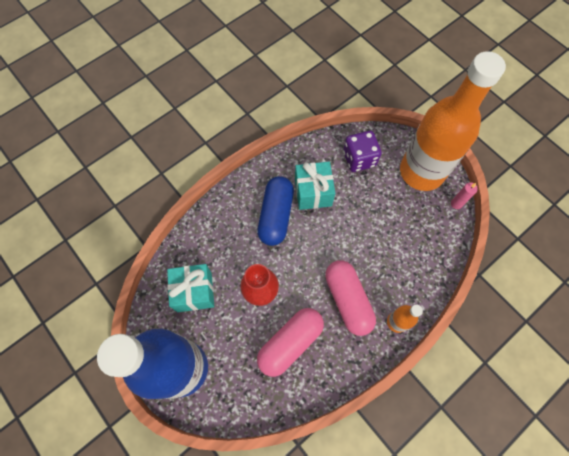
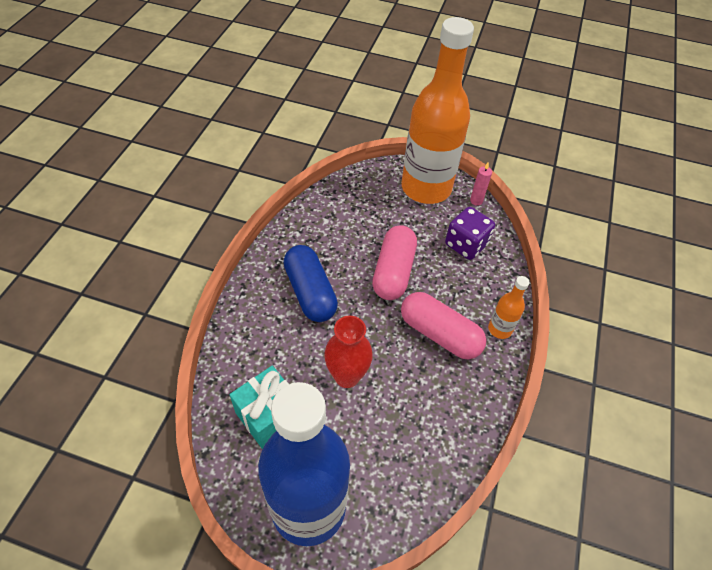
camera: 35 degrees left, 15 degrees down
(290, 343) = (411, 408): pink capsule -> pink capsule (393, 272)
(313, 192) = (334, 253): turquoise gift -> none
(359, 159) = (359, 202): purple dice -> purple dice (466, 245)

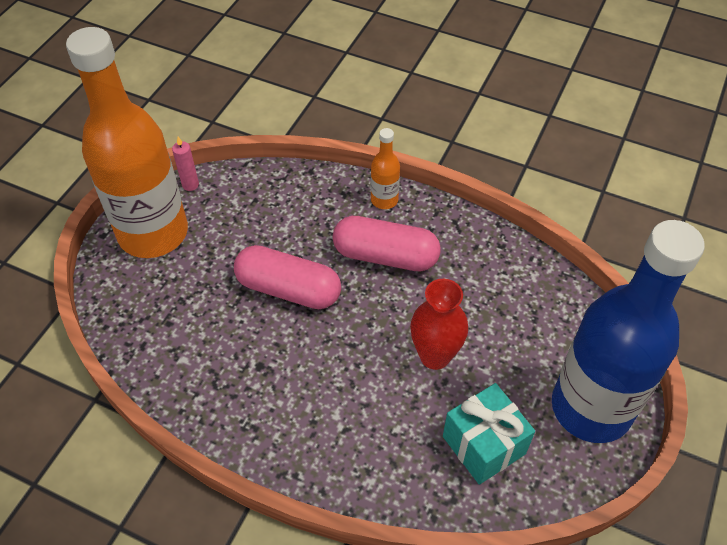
camera: 80 degrees left, 0 degrees up
(310, 292) = (306, 388): blue capsule -> none
(439, 334) = (385, 256): pink capsule -> pink capsule turned 60 degrees clockwise
(466, 245) = (259, 208): purple dice -> none

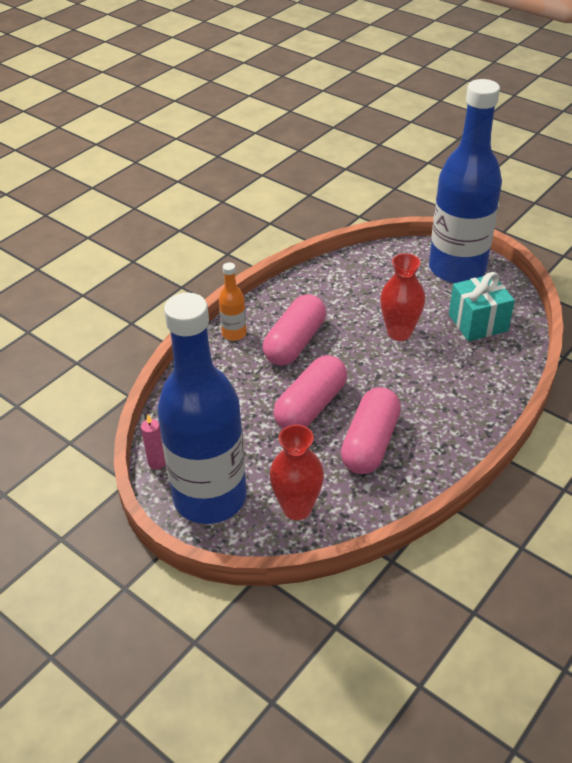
camera: 75 degrees left, 10 degrees down
(147, 304) = (297, 508): none -> red vase
(153, 233) = (210, 497): orange bottle -> blue bottle
(244, 353) = (370, 443): none -> pink capsule

